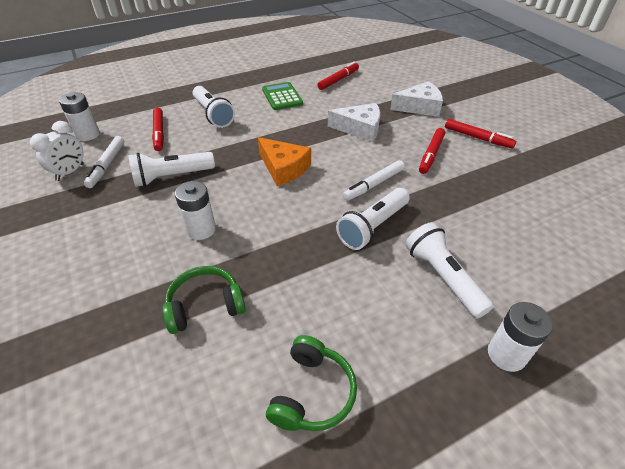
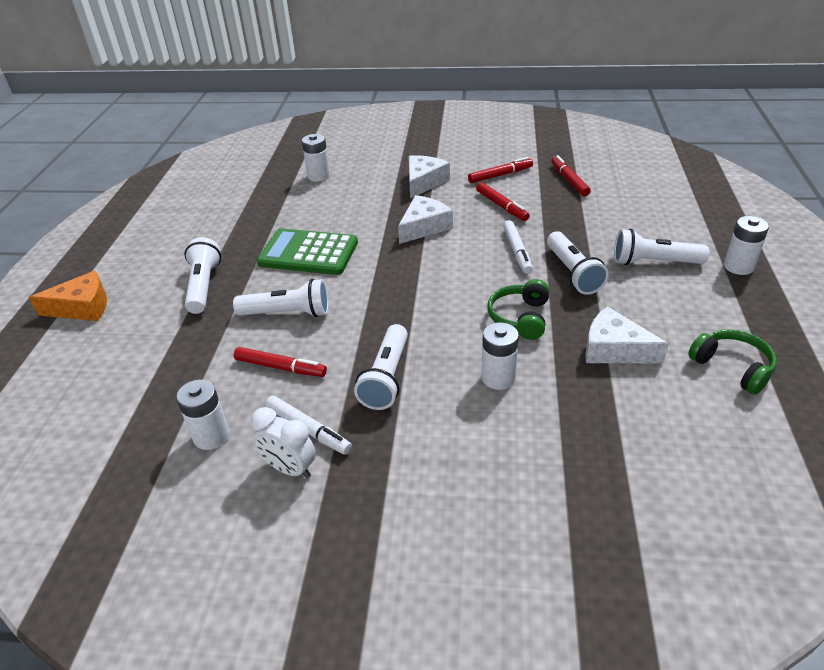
camera: 55 degrees left, 5 degrees down
(70, 172) = (290, 468): white clock -> white clock turned 150 degrees clockwise
(205, 305) = (608, 402): green headphones -> green headphones (520, 318)
(218, 78) = (204, 286): none -> white flashlight
(281, 288) = (614, 349): none -> white cheese
(282, 97) = (308, 253): green calculator -> green calculator, size x1.51
(284, 168) = (444, 294): orange cheese -> orange cheese (82, 307)
(338, 80) = (319, 206): red marker -> red marker (569, 180)
(374, 66) = (318, 176): none -> white battery

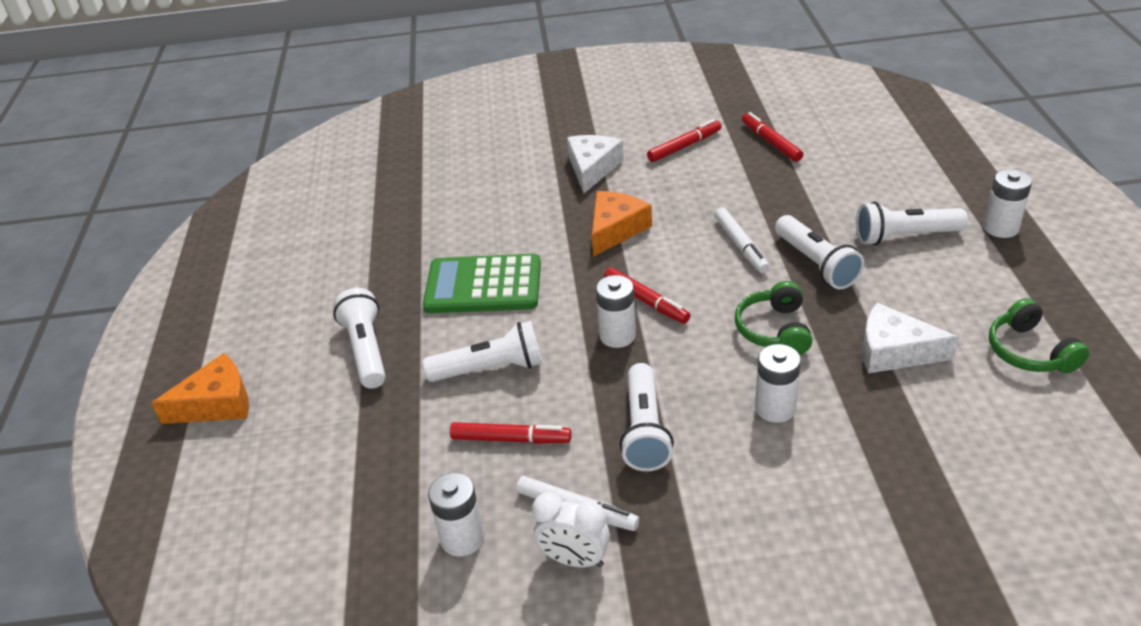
camera: 10 degrees left, 0 degrees up
(318, 176) = (452, 177): white battery -> white battery (617, 335)
(424, 227) = (615, 229): white cheese -> orange cheese
(501, 206) = (701, 188): red marker -> red marker (646, 301)
(732, 367) = (1029, 352): green headphones -> green headphones turned 150 degrees counterclockwise

